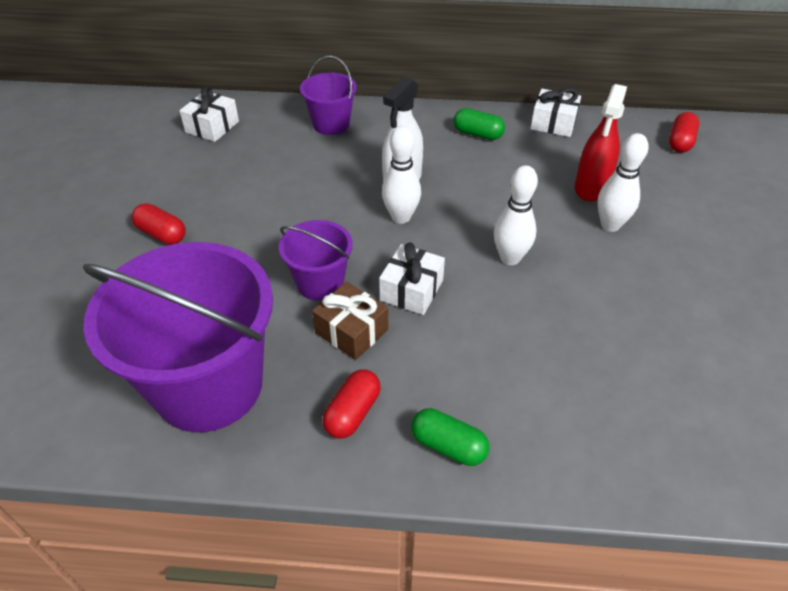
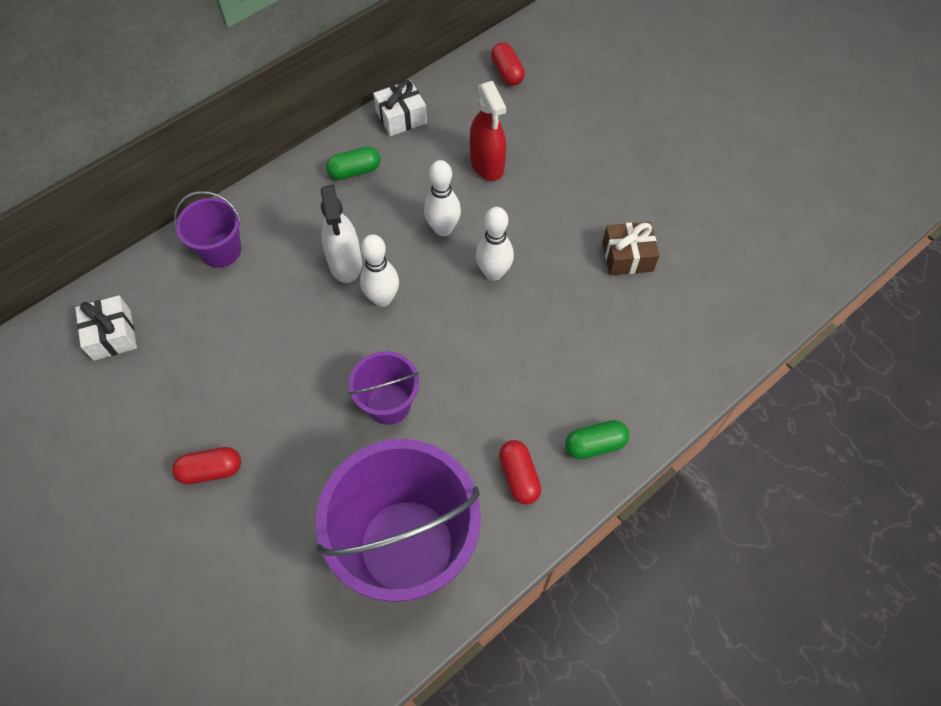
camera: 45 degrees left, 15 degrees up
(351, 331) = (453, 421): brown gift -> brown gift (627, 256)
(411, 290) = (457, 354): white gift -> none
(610, 225) = (530, 190): white bowling pin -> white bowling pin (443, 229)

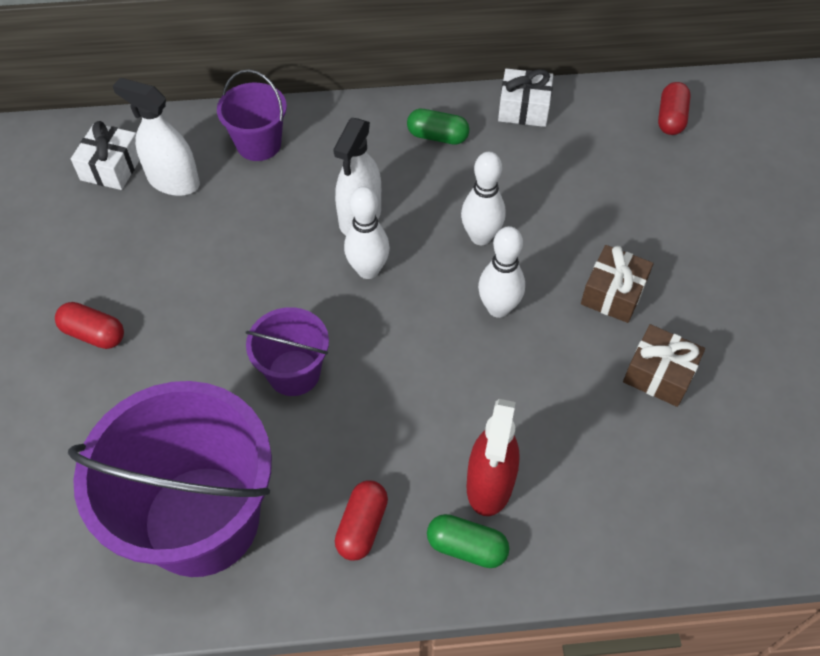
camera: 35 degrees right, 5 degrees down
(175, 317) = (173, 181): none -> white spray bottle
(487, 164) = (576, 198): red spray bottle -> red spray bottle (489, 484)
(560, 218) = (613, 293): none -> brown gift

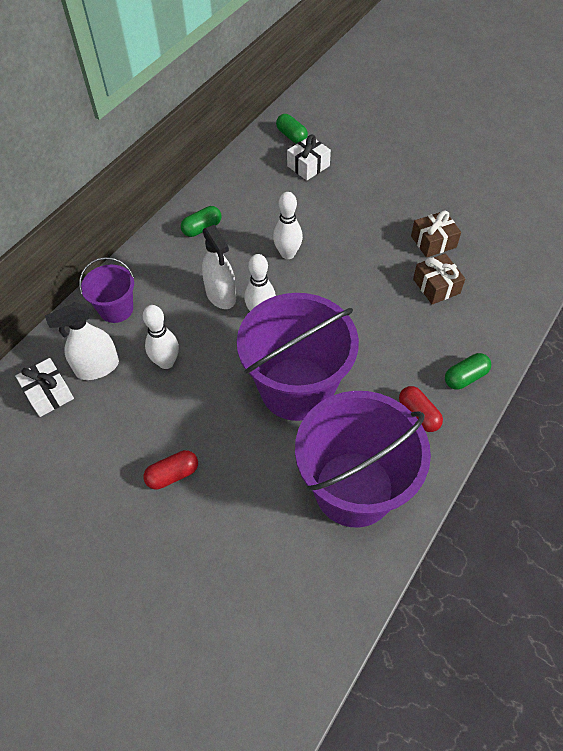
camera: 50 degrees left, 0 degrees up
(294, 373) = (296, 388): purple bucket -> purple bucket, size x2.00
(489, 484) = (438, 345): red spray bottle -> none
(498, 308) = (339, 276): white bowling pin -> white bowling pin (166, 362)
(524, 108) = (223, 183): white gift -> white gift (308, 166)
(613, 293) = (373, 227): brown gift -> brown gift (436, 286)
(671, 118) = (291, 136): red capsule -> green capsule

